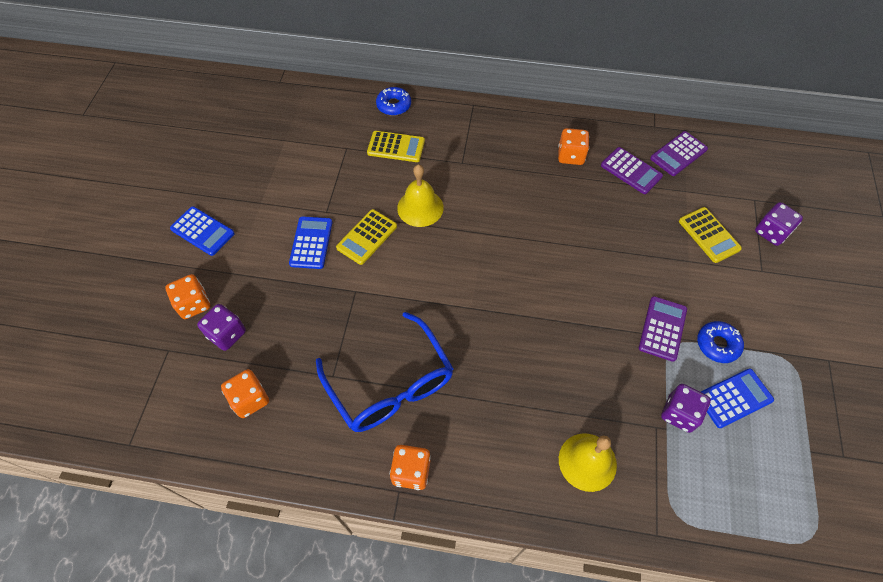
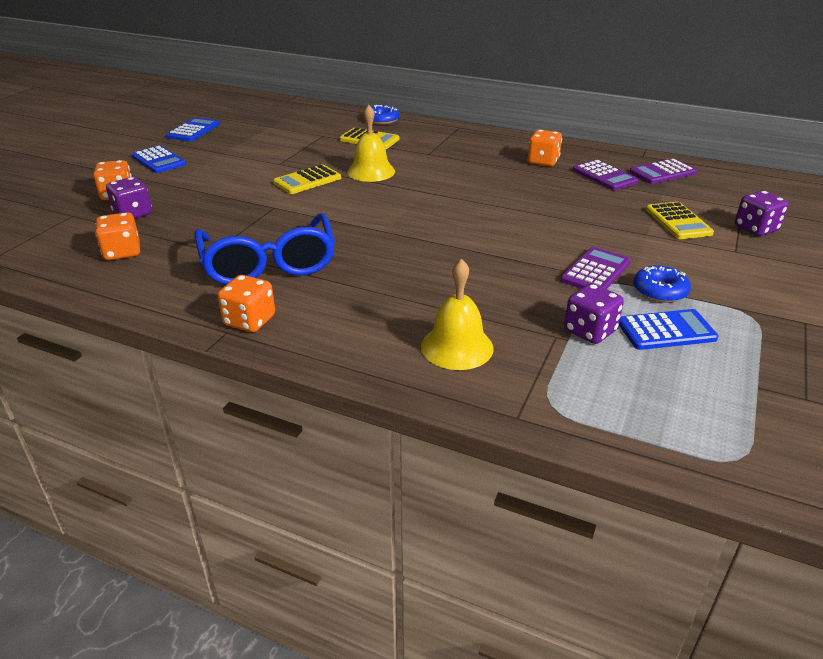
camera: 15 degrees right, 25 degrees down
(311, 243) = (252, 177): blue calculator -> blue calculator (193, 130)

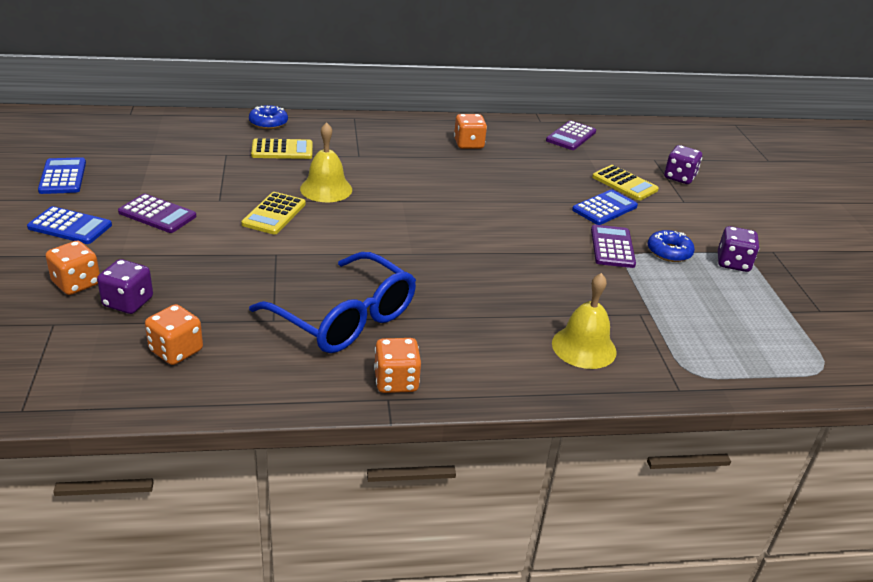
camera: 35 degrees left, 0 degrees up
(590, 331) = (657, 302): purple dice -> purple dice (733, 263)
(604, 176) = (531, 149): purple calculator -> purple calculator (157, 214)
(666, 331) = (702, 285): blue calculator -> blue calculator (604, 208)

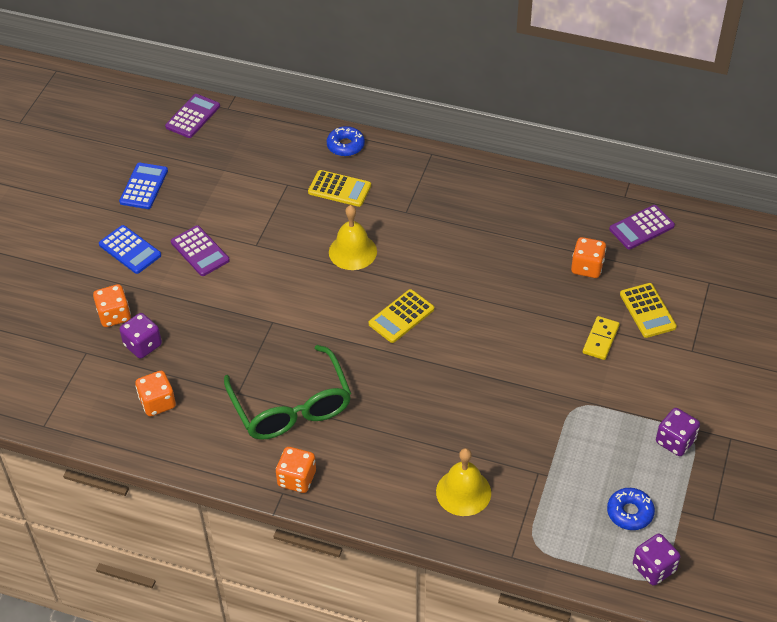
camera: 30 degrees right, 15 degrees up
(274, 214) = (293, 273): yellow calculator -> yellow calculator (401, 316)
(344, 318) = (291, 406): blue glasses -> green glasses
(468, 144) = (524, 217): orange dice -> orange dice (587, 267)
(604, 208) = (601, 339): blue calculator -> yellow domino
(612, 247) = (571, 390): purple calculator -> purple calculator (193, 116)
(669, 252) = (622, 411): blue donut -> blue donut (630, 512)
(679, 177) = (715, 315): purple dice -> purple dice (654, 568)

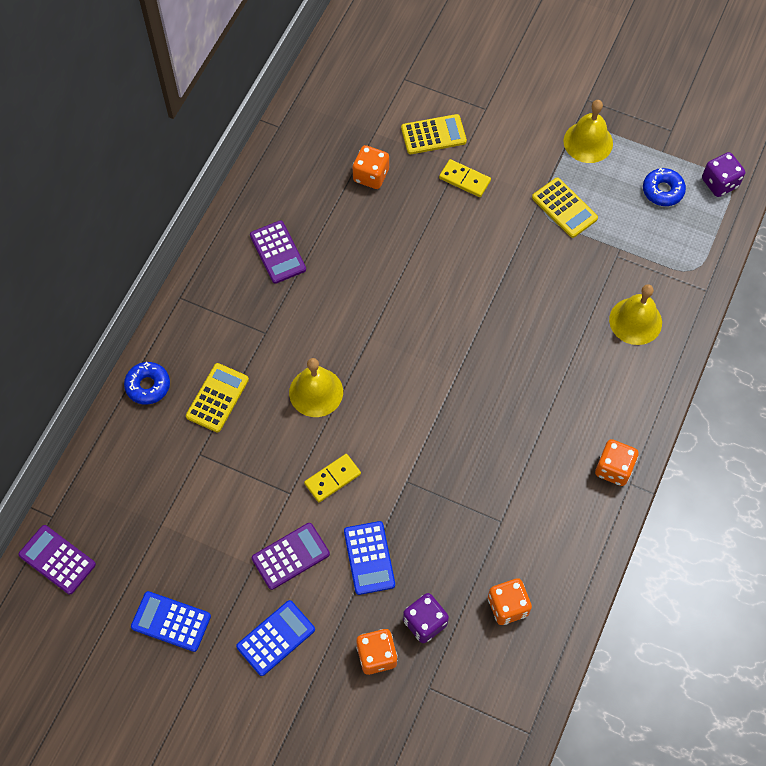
camera: 85 degrees left, 15 degrees up
(200, 302) = (369, 558): none -> blue calculator
(271, 271) = (332, 479): none -> yellow domino
(291, 406) = (523, 468): green glasses -> none
(401, 316) = (415, 352): yellow calculator -> yellow calculator (564, 208)
(641, 228) = (324, 120): purple calculator -> purple calculator (278, 252)
(675, 441) = (588, 142): purple dice -> yellow bell

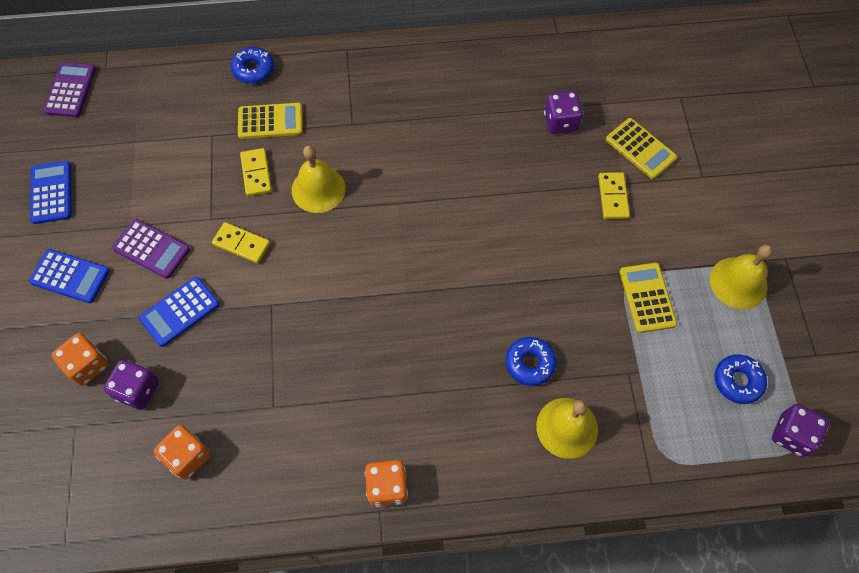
camera: 60 degrees right, 0 degrees up
(266, 435) = (256, 173): none -> yellow domino
(278, 252) = (435, 93): purple calculator -> none
(371, 176) = (560, 122): orange dice -> purple dice
(564, 208) = (647, 298): yellow calculator -> yellow calculator turned 150 degrees clockwise
(571, 317) = (530, 363): none -> blue donut

